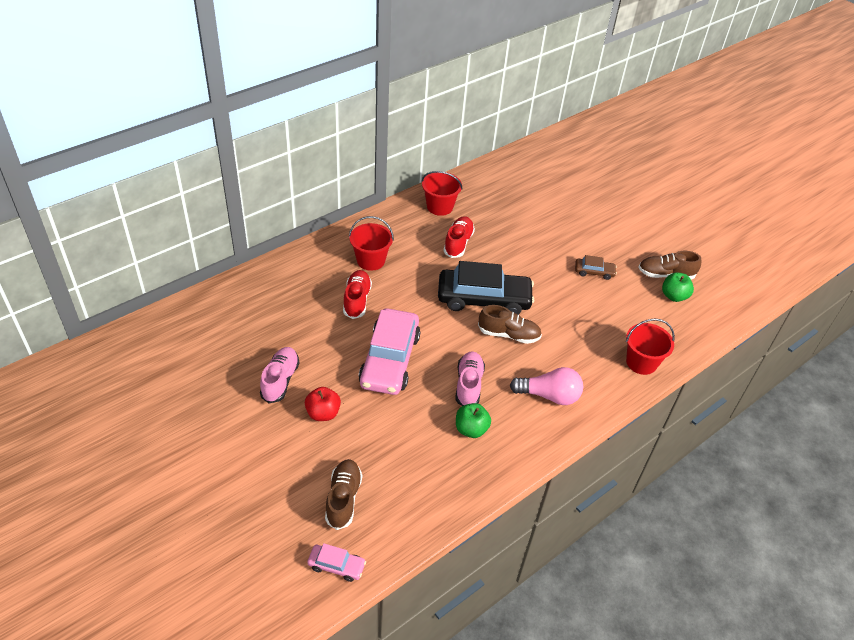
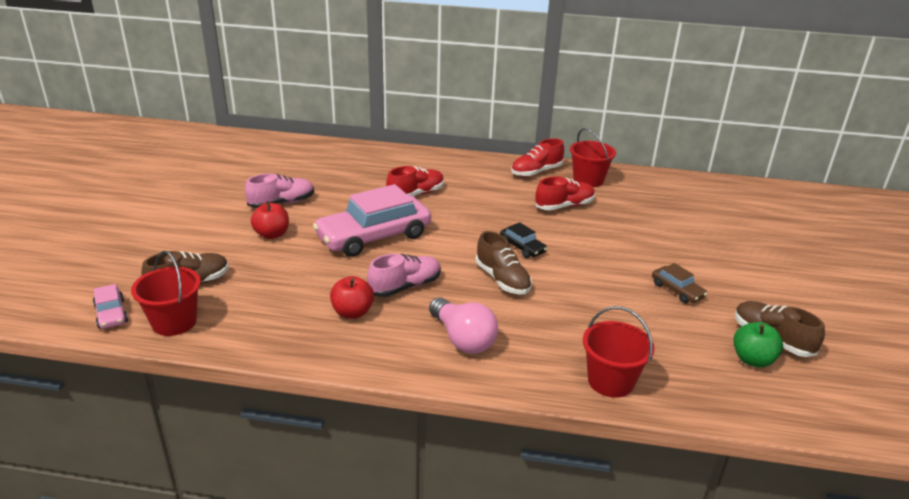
camera: 50 degrees right, 15 degrees down
(371, 260) = (469, 180): red bucket -> red bucket (174, 322)
(399, 221) = (536, 172): none -> red shoe
(471, 429) = (352, 312): green apple -> red apple
(483, 299) = (522, 247): black car -> black car, size x0.45

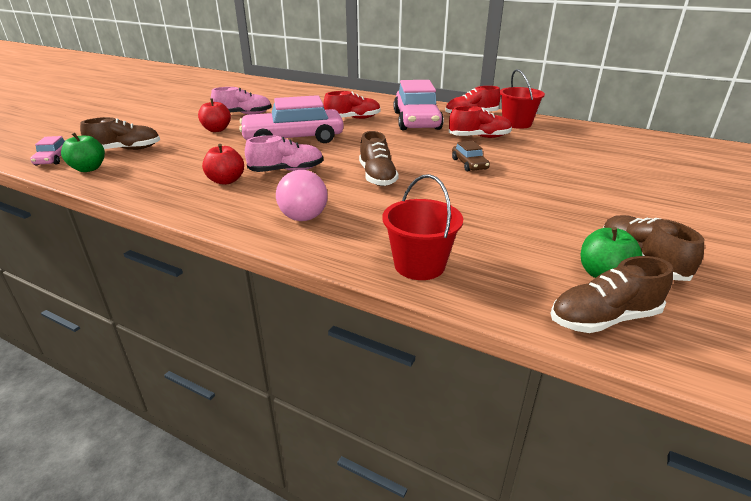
camera: 20 degrees right, 0 degrees up
(174, 322) = (88, 169): red bucket -> green apple
(486, 188) = (416, 121): none -> pink car
(522, 247) = (415, 158): black car -> none
(677, 290) = (551, 206): brown car -> brown car (469, 164)
(771, 403) = (603, 318): none -> brown shoe

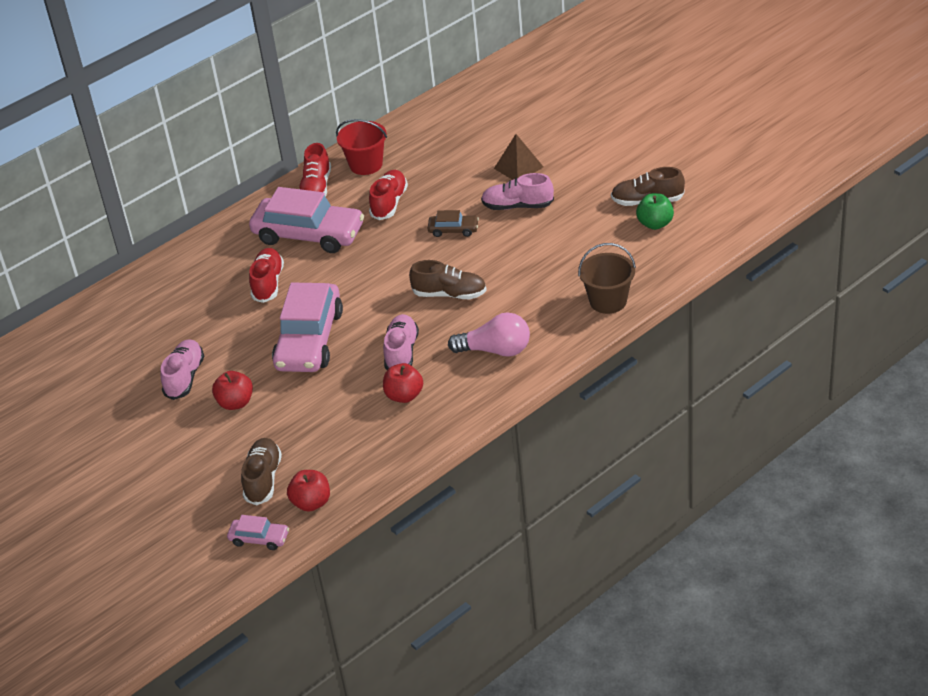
camera: 65 degrees left, 10 degrees up
(88, 169) = (311, 503): green apple -> red apple
(419, 265) = (608, 301): red bucket -> brown bucket
(535, 185) = (517, 206): none -> pink shoe
(593, 176) = (518, 167): none -> brown pyramid
(603, 318) = (694, 242): brown shoe -> none

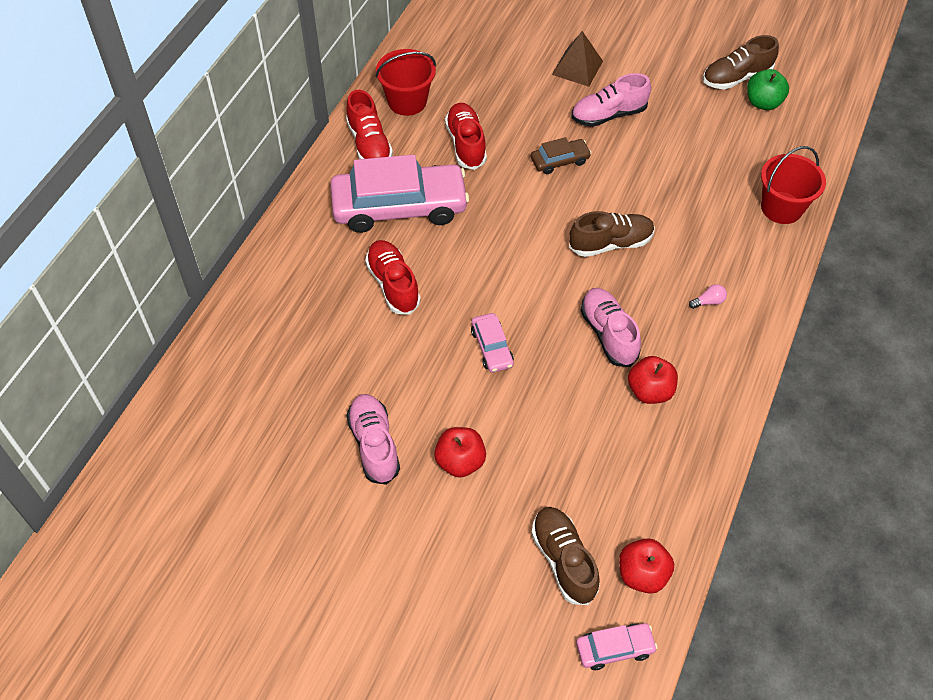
camera: 30 degrees left, 15 degrees up
(309, 340) = (491, 347): pink car -> pink car, size x0.45
(495, 350) = (708, 302): pink light bulb -> pink light bulb, size x0.40
(608, 301) = (781, 208): brown bucket -> red bucket

